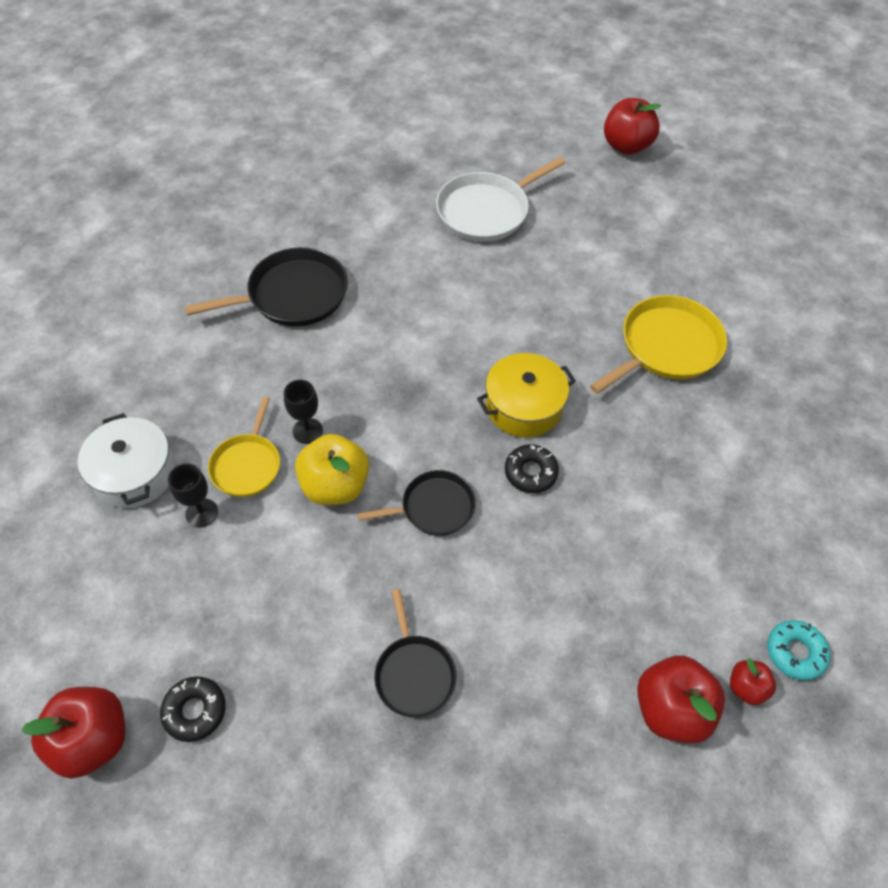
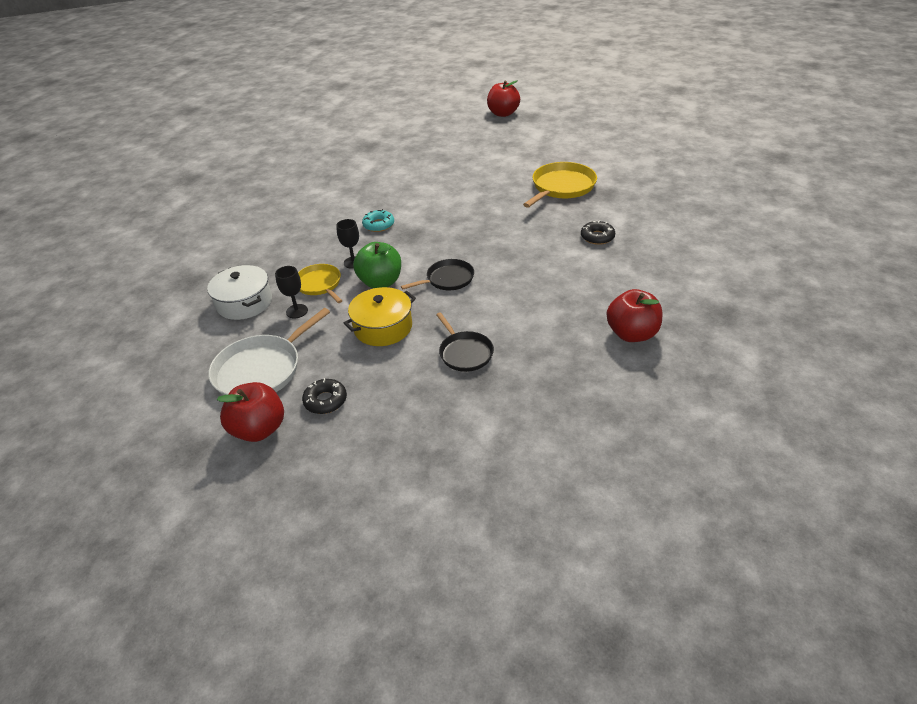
camera: 10 degrees left, 15 degrees down
(247, 465) = (319, 284): yellow pan -> yellow pan turned 150 degrees clockwise
(292, 295) = (321, 207): black pan -> none
(335, 486) = (380, 282): yellow apple -> green apple
(486, 211) = (430, 153): white pan -> white pan (262, 369)
(523, 406) = (486, 226): yellow pot -> yellow pot (383, 327)
(530, 472) = (502, 253): black donut -> black donut (597, 237)
(746, 687) = (672, 315): red apple -> none
(795, 652) = (694, 295): turquoise donut -> turquoise donut (378, 225)

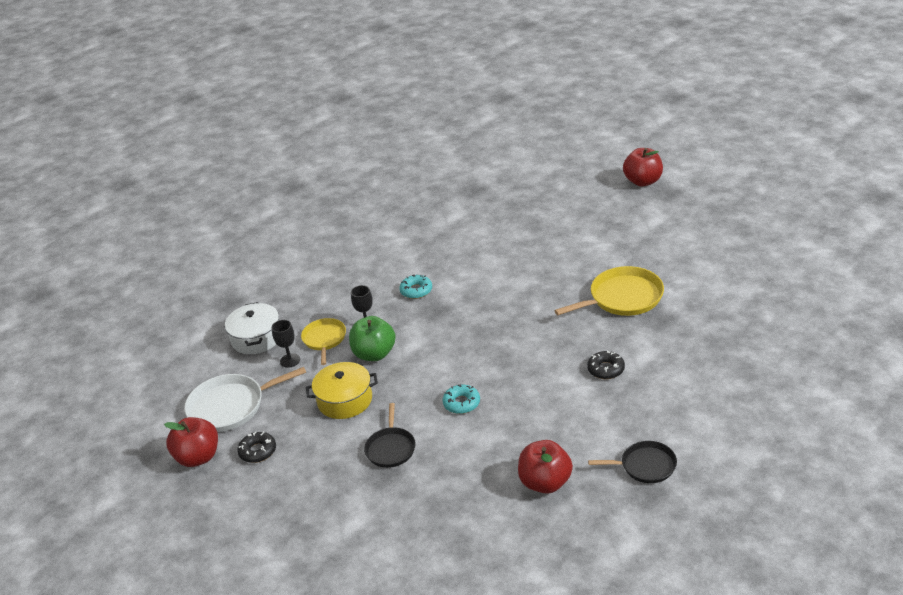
camera: 30 degrees right, 5 degrees down
(447, 279) = (432, 370): black pan -> black pan (645, 466)
(498, 296) = (461, 403): none -> turquoise donut

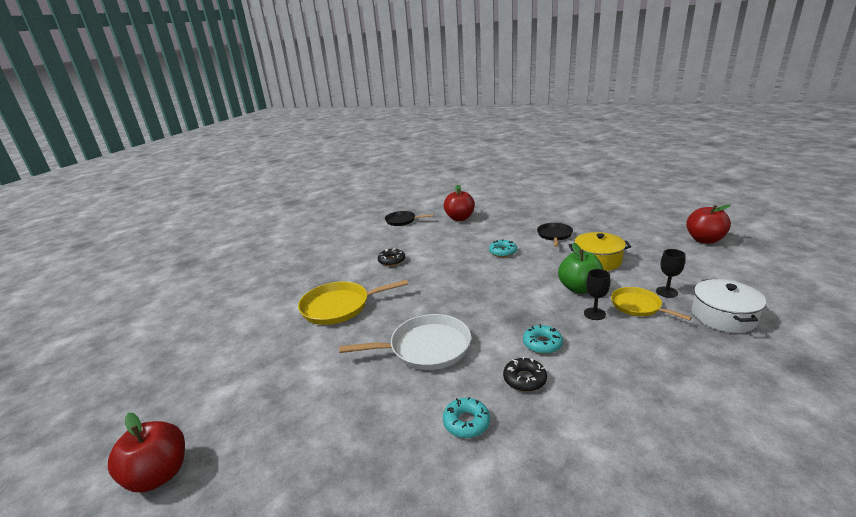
camera: 170 degrees left, 10 degrees down
(231, 406) = (703, 265): white pan -> white pan (426, 347)
(258, 451) = (656, 240): black donut -> black donut (524, 379)
(324, 339) = (638, 306): yellow pan -> yellow pan turned 135 degrees clockwise
(467, 233) = (466, 422): none -> turquoise donut

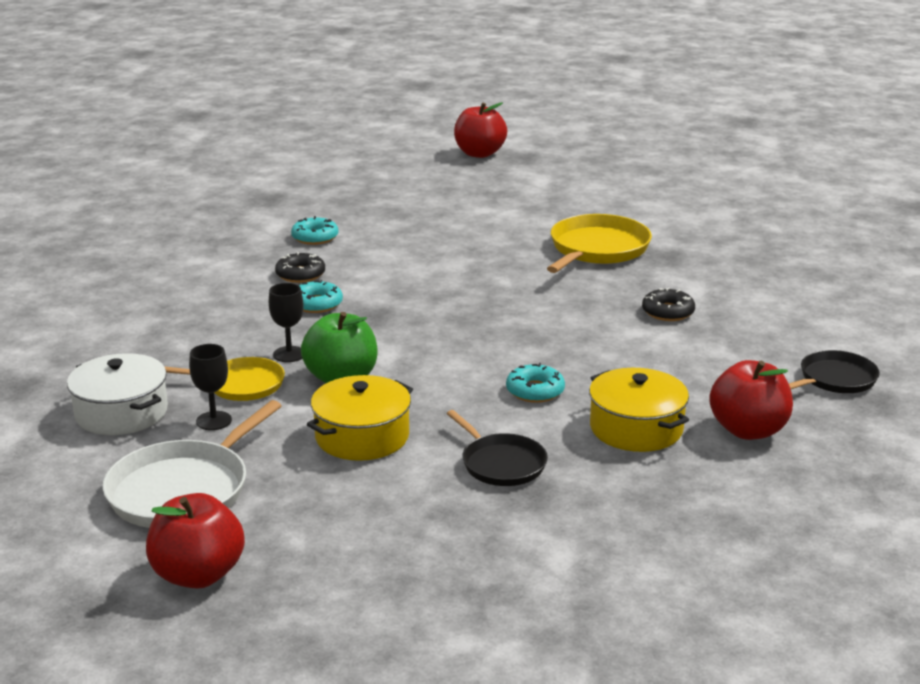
camera: 130 degrees right, 0 degrees up
(426, 347) = (430, 258): white pan -> white pan (183, 490)
(491, 229) = (636, 428): none -> yellow pot

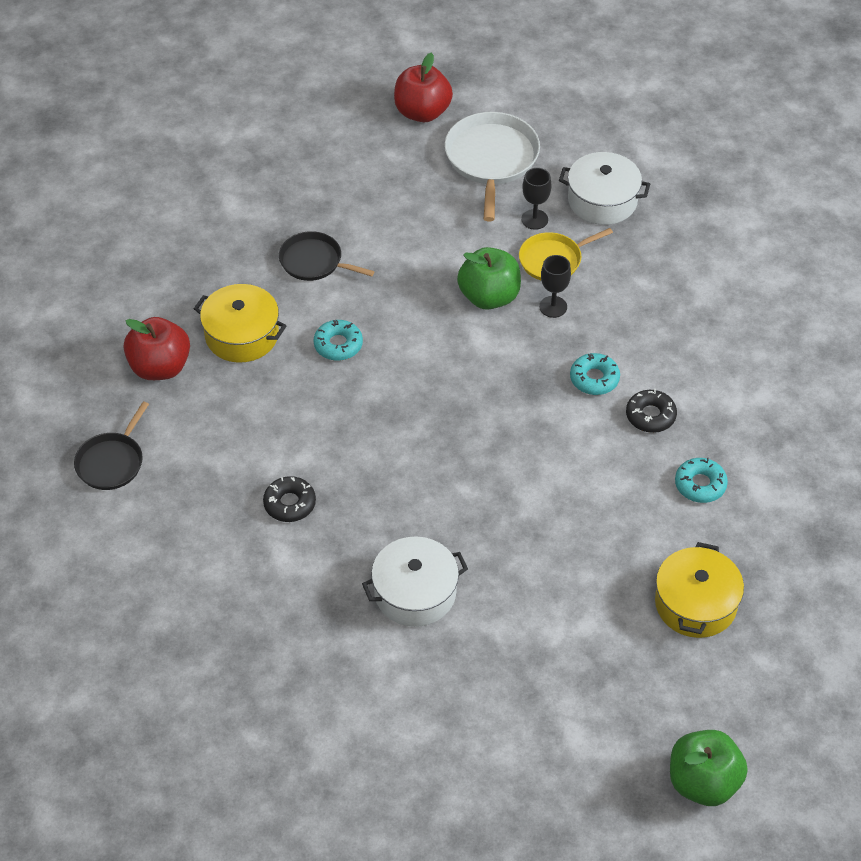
camera: 150 degrees right, 25 degrees up
(362, 436) = (424, 247): yellow pot -> yellow pot (695, 603)
(479, 153) = (703, 782): red apple -> green apple
(597, 249) = (415, 593): yellow pan -> white pot

